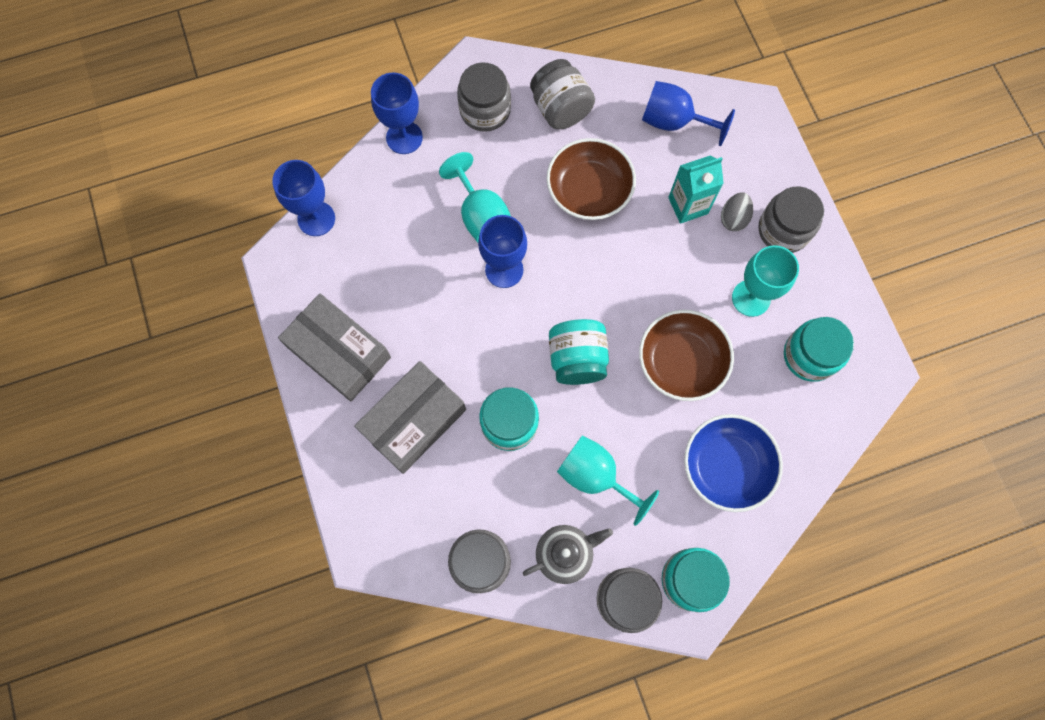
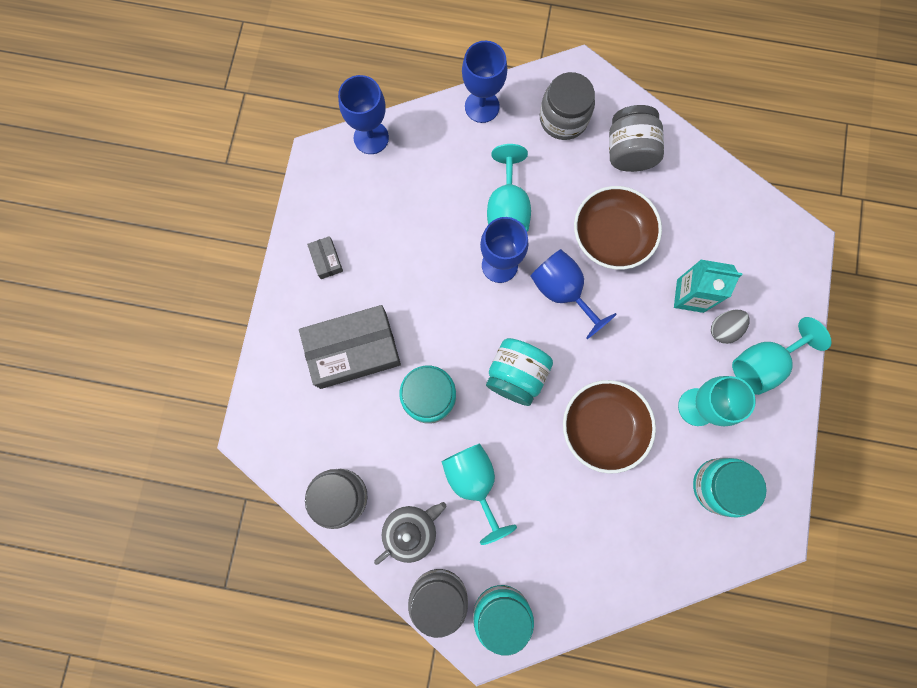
camera: 30 degrees right, 5 degrees up
(339, 352) = (326, 260): grey box -> grey box, size x0.43
(565, 554) = (411, 530): grey teapot -> grey teapot turned 45 degrees counterclockwise
(674, 122) = (722, 215): blue goblet -> blue goblet (562, 291)
(726, 466) = (588, 538): blue bowl -> none
(783, 230) = (762, 363): grey jar -> turquoise goblet

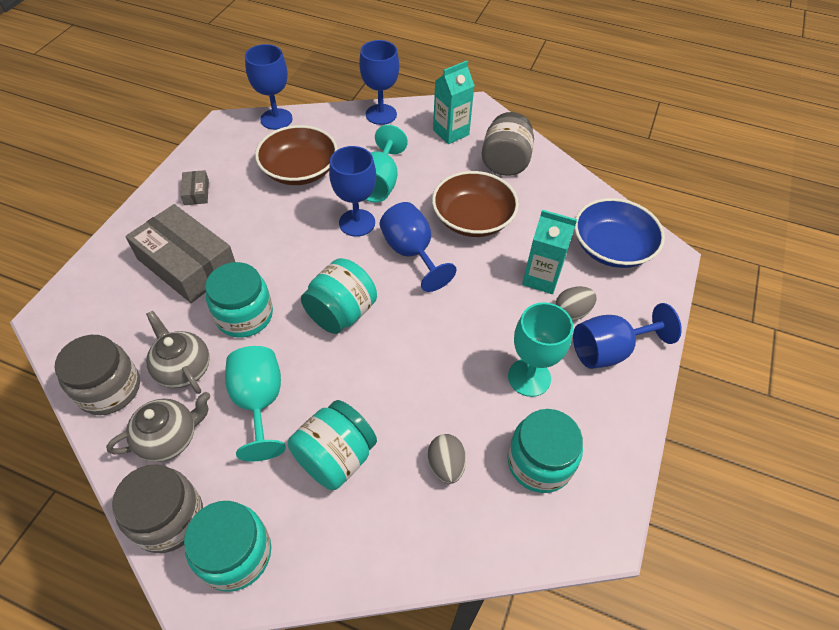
camera: 10 degrees right, 25 degrees down
(353, 350) = (187, 263): grey box -> grey box turned 45 degrees clockwise
(396, 463) = (183, 369): none -> grey teapot
(553, 518) = (335, 458): none -> turquoise jar
(563, 118) = (451, 132): grey jar -> turquoise carton
(603, 427) = (419, 377): brown bowl -> brown bowl (300, 170)
(644, 505) = (446, 465): none -> grey egg
(751, 244) = (612, 248): none -> blue bowl
(762, 363) = (609, 350): turquoise goblet -> blue goblet

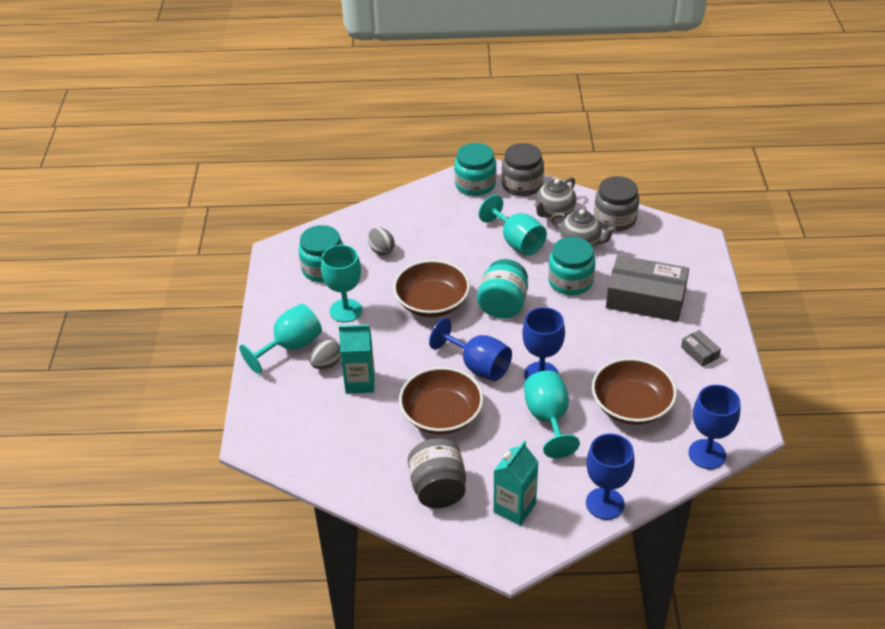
camera: 160 degrees right, 10 degrees down
(335, 458) = (450, 233): turquoise jar -> none
(419, 349) = (432, 302): none -> brown bowl
(609, 350) = (290, 347): blue goblet -> turquoise goblet
(612, 248) = (304, 431): blue bowl -> none

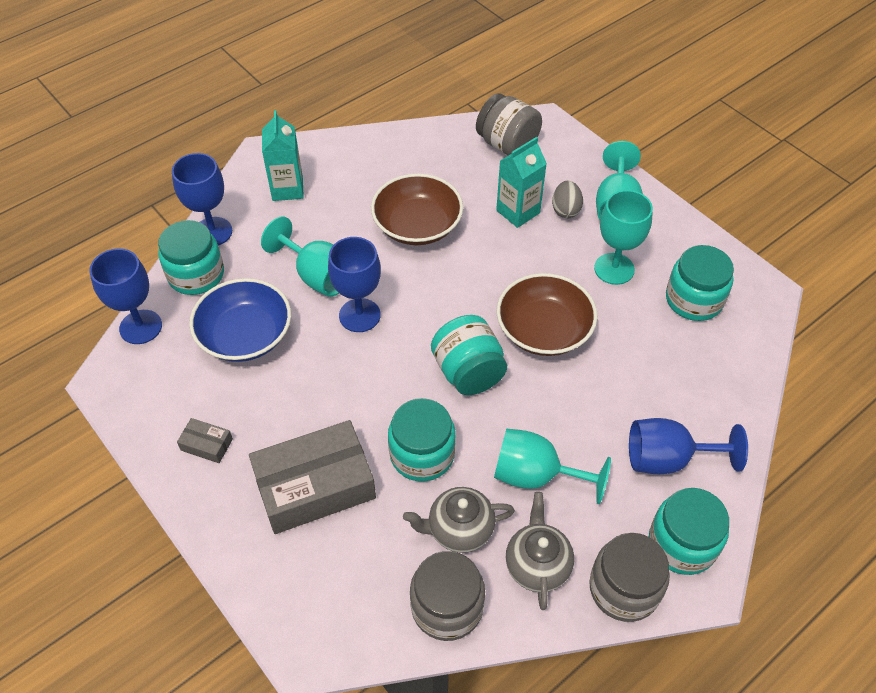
camera: 140 degrees right, 10 degrees up
(381, 250) = (668, 361): grey egg -> none
(438, 489) = (362, 169): grey jar -> grey jar (507, 145)
(478, 366) = (429, 288): blue goblet -> blue goblet (668, 459)
(631, 405) = (245, 335): brown bowl -> blue bowl
(641, 472) = (196, 275): none -> turquoise jar

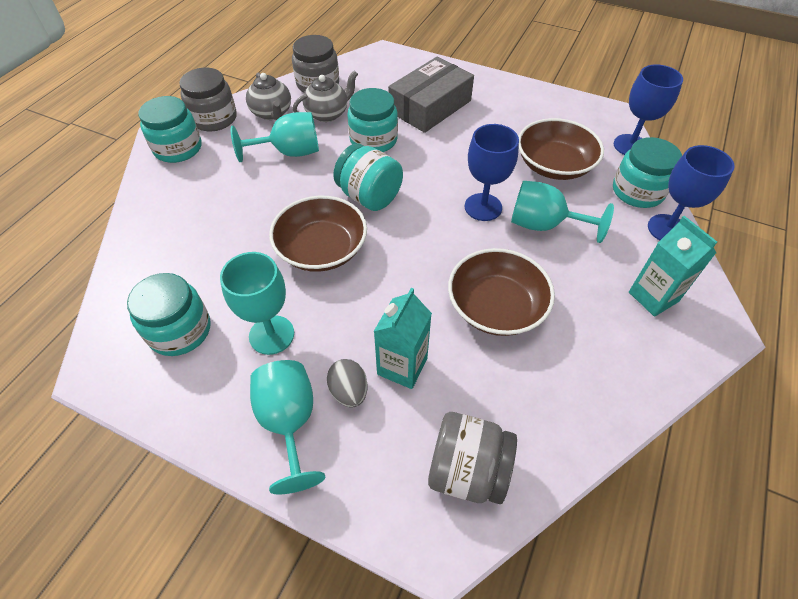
camera: 155 degrees right, 0 degrees up
(206, 444) = (513, 104): grey box -> none
(245, 335) = (554, 165): blue bowl -> brown bowl
(668, 459) = (193, 190): blue goblet -> none

